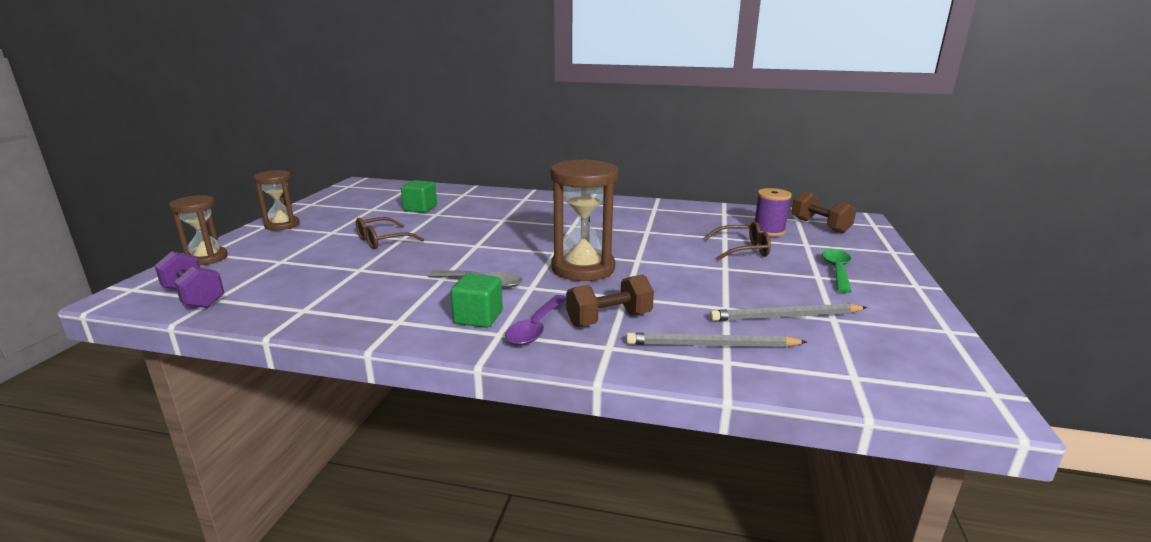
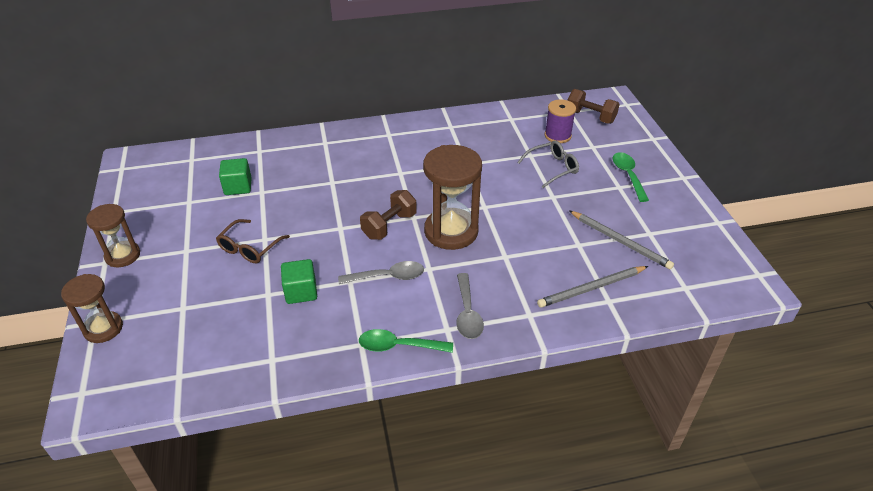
camera: 25 degrees left, 20 degrees up
(194, 297) = (157, 381): purple dumbbell -> none
(433, 332) = (399, 346): none -> green spoon
(478, 317) = (418, 317): green cube -> green cube (301, 292)
(536, 327) = (467, 313): purple spoon -> grey spoon
(609, 319) = (511, 286): brown dumbbell -> brown dumbbell (389, 226)
(742, 250) = (552, 168): brown glasses -> grey glasses
(785, 316) = (620, 241): grey pencil -> grey pencil turned 105 degrees counterclockwise

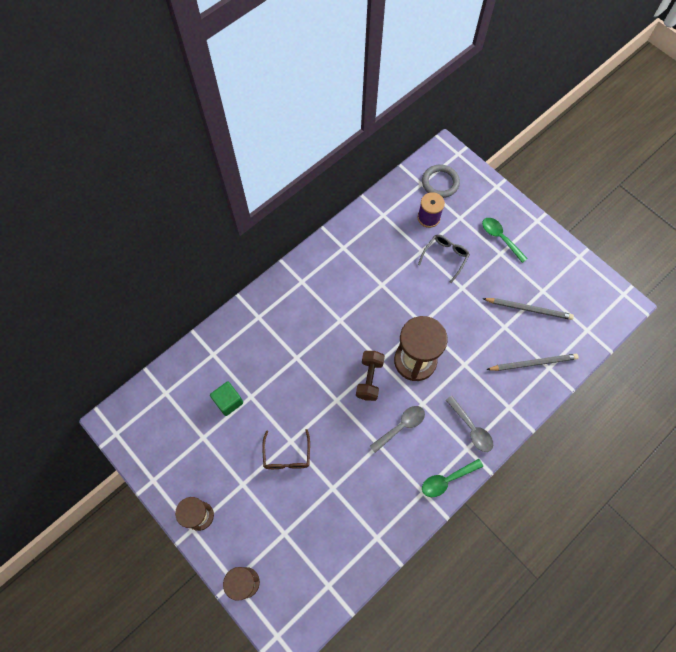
camera: 30 degrees left, 25 degrees up
(301, 292) = (353, 473): green cube -> none
(590, 117) = (440, 183): brown dumbbell -> grey ring
(591, 288) = (533, 363): grey pencil -> grey pencil turned 135 degrees counterclockwise

